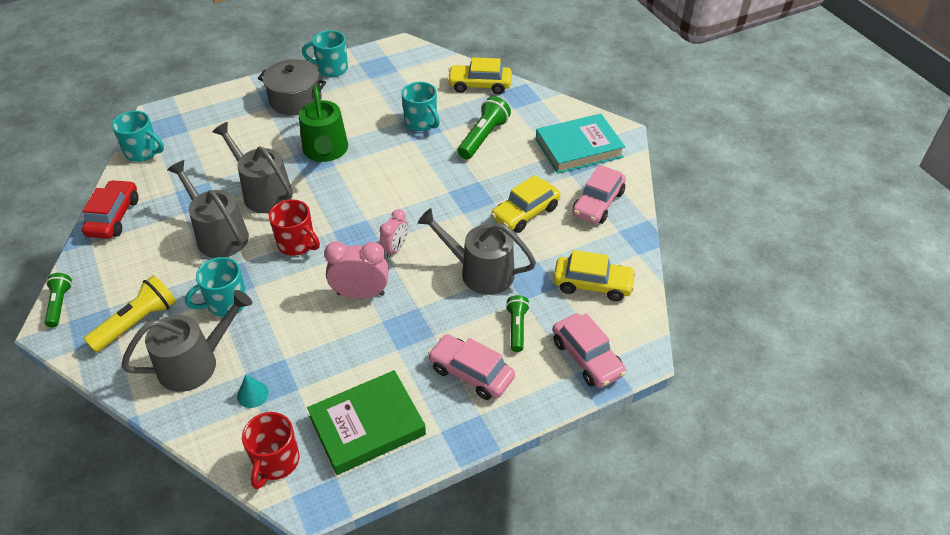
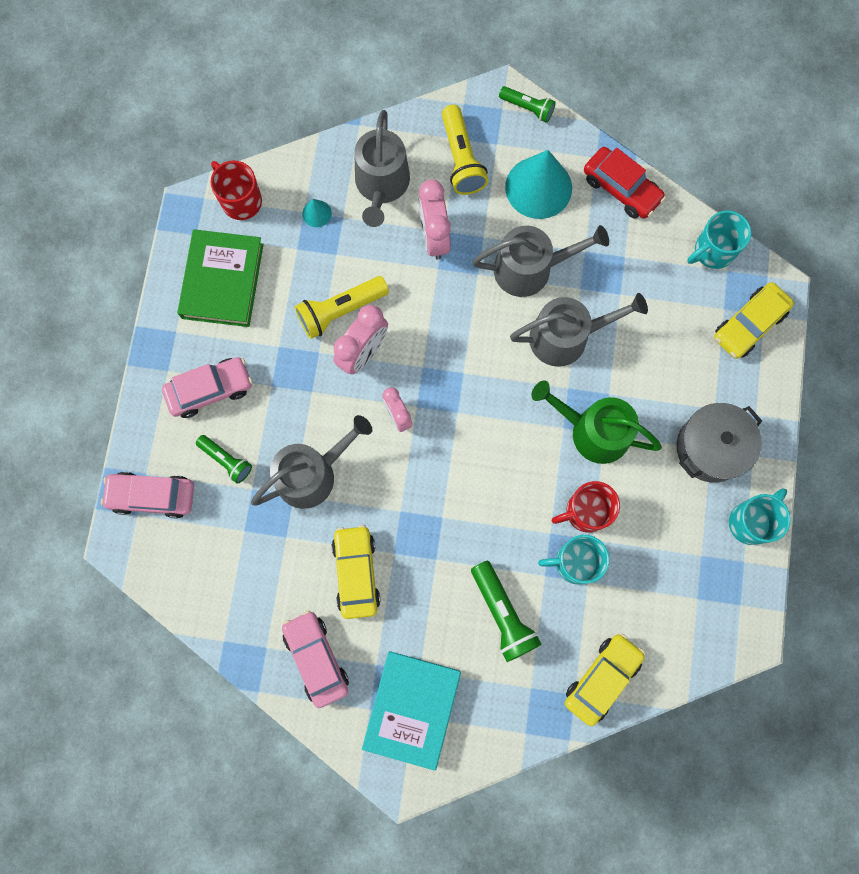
camera: 125 degrees right, 30 degrees up
(139, 263) = (538, 187): none -> turquoise cone
(226, 303) = (434, 237): turquoise mug -> pink clock
(297, 244) = (467, 331): red mug -> red mug (585, 511)
(335, 327) = (340, 311): none -> yellow flashlight
(592, 284) = (222, 566): yellow car -> yellow car (749, 325)

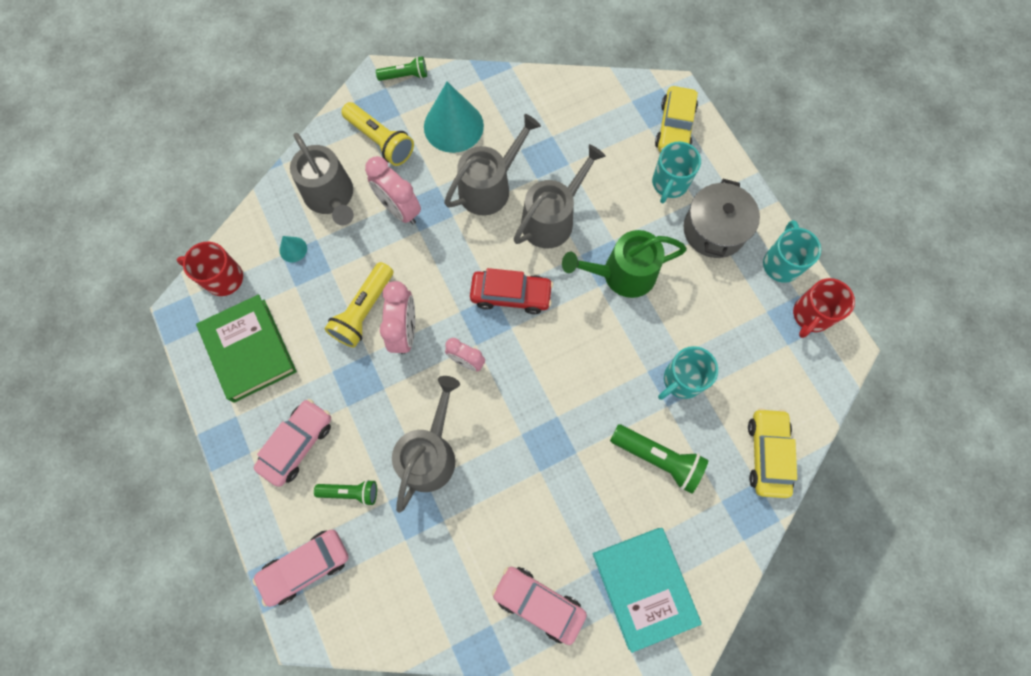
camera: 35 degrees left, 5 degrees down
(356, 573) = (521, 508): yellow car -> none
(585, 511) = (661, 337): red mug -> red mug (811, 315)
(621, 188) = (515, 90): red car -> red car (511, 295)
(712, 251) = (611, 94): turquoise mug -> turquoise mug (669, 184)

